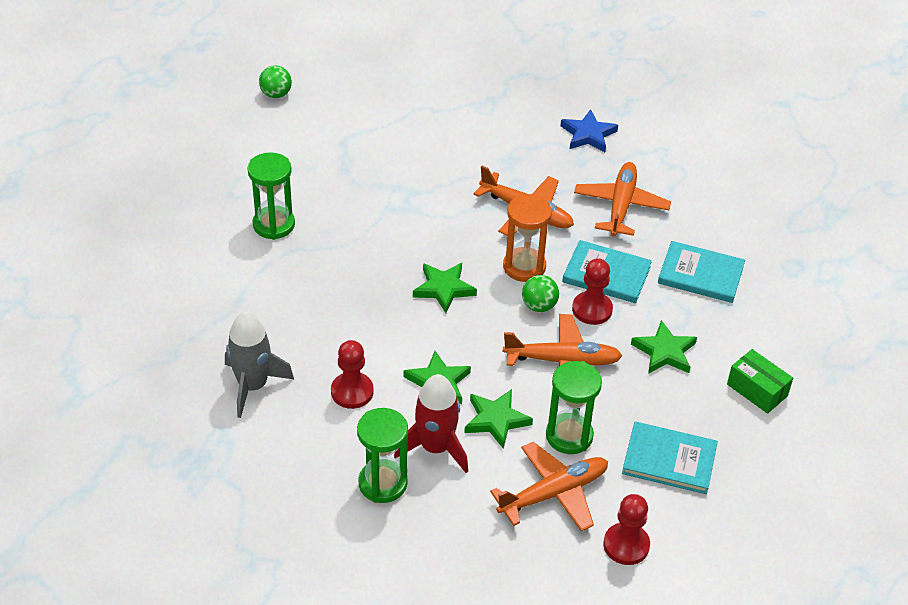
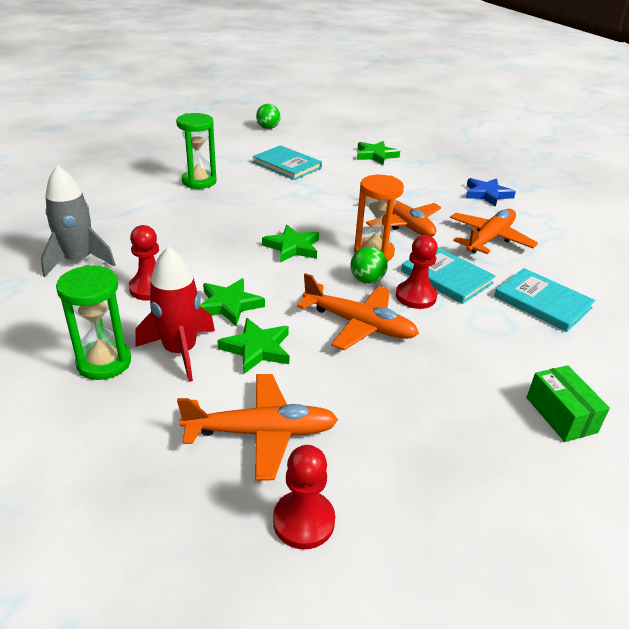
camera: 25 degrees right, 10 degrees down
(569, 436) = (319, 386): green hourglass -> none
(664, 352) = (470, 348): green star -> green star (376, 155)
(669, 460) = (416, 447): turquoise book -> turquoise book (287, 165)

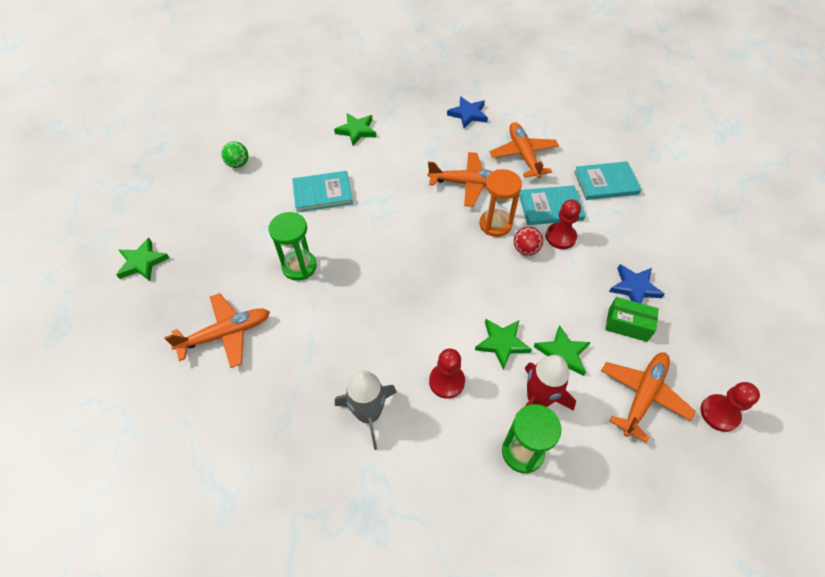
camera: 50 degrees left, 20 degrees up
(292, 247) = (454, 265): green star -> green star (142, 262)
(358, 324) = (570, 285): orange plane -> orange plane (225, 334)
(367, 280) = (525, 249): green ball -> red ball
(417, 374) = (634, 288): none -> blue star
(561, 415) = (701, 250): green box -> green box (627, 325)

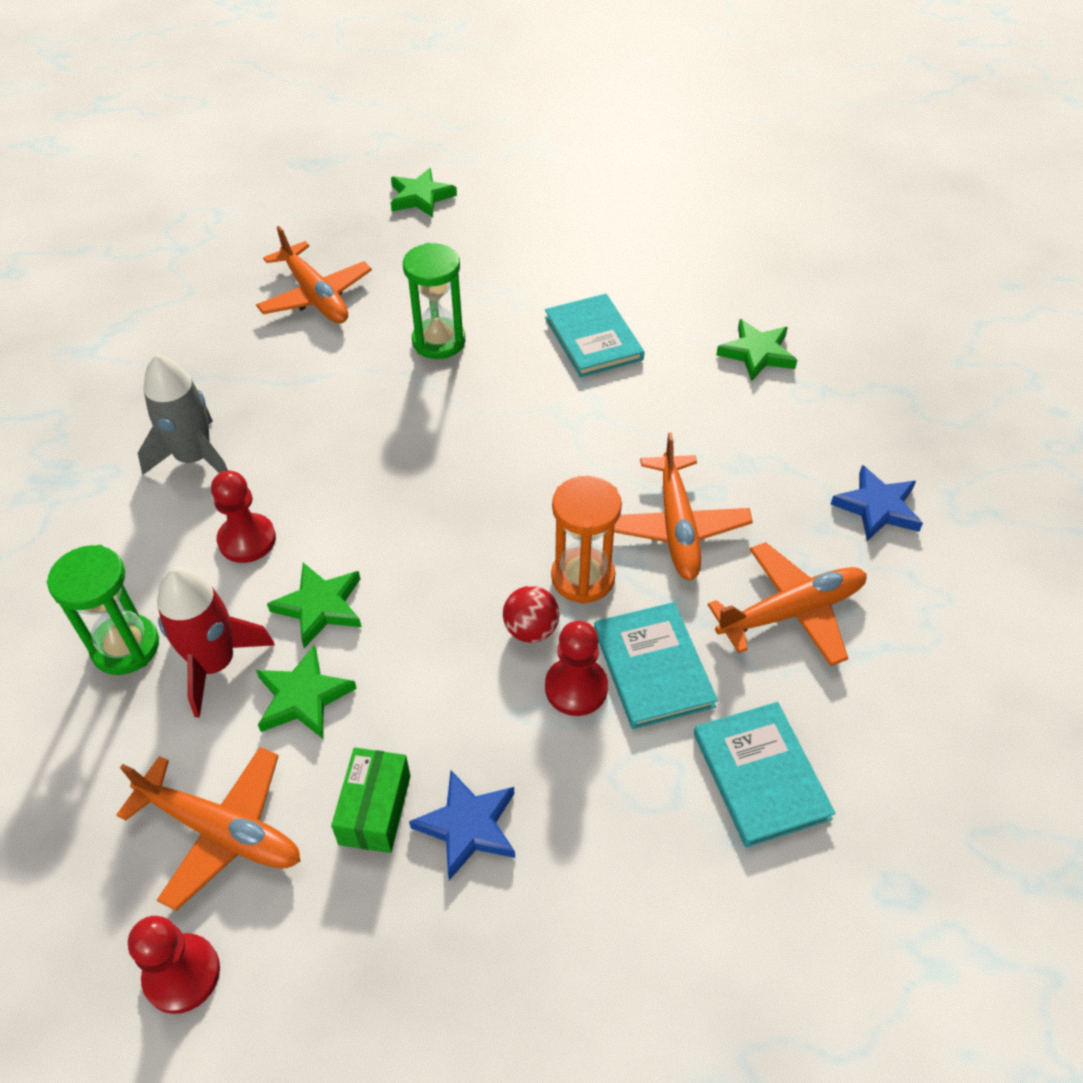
camera: 80 degrees right, 5 degrees down
(238, 164) = (626, 237): green ball -> none

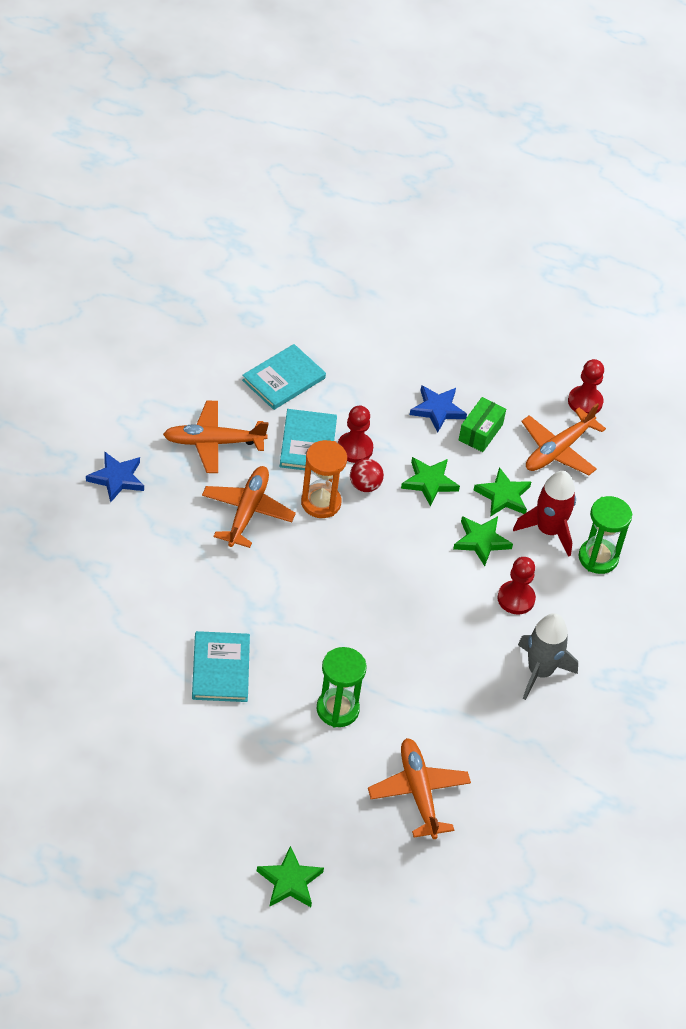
camera: 165 degrees left, 0 degrees up
(221, 830) = (558, 450): orange plane -> orange plane turned 90 degrees counterclockwise
(757, 353) = (109, 611): green star -> green star (429, 482)
(760, 775) = (283, 379): turquoise book -> turquoise book turned 45 degrees clockwise

